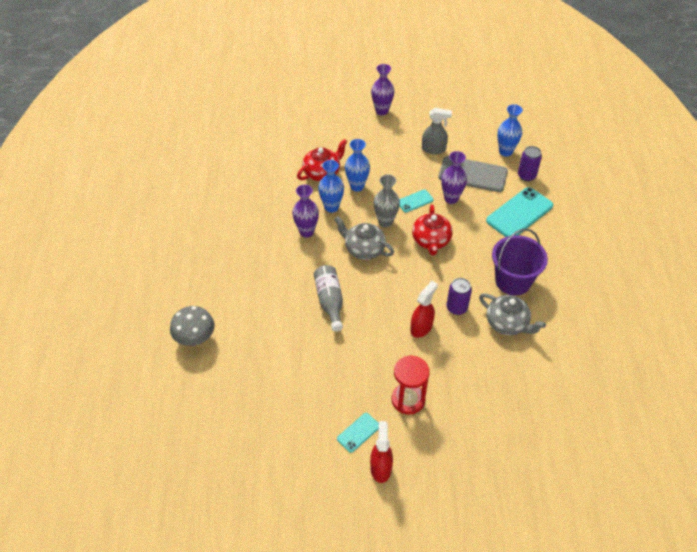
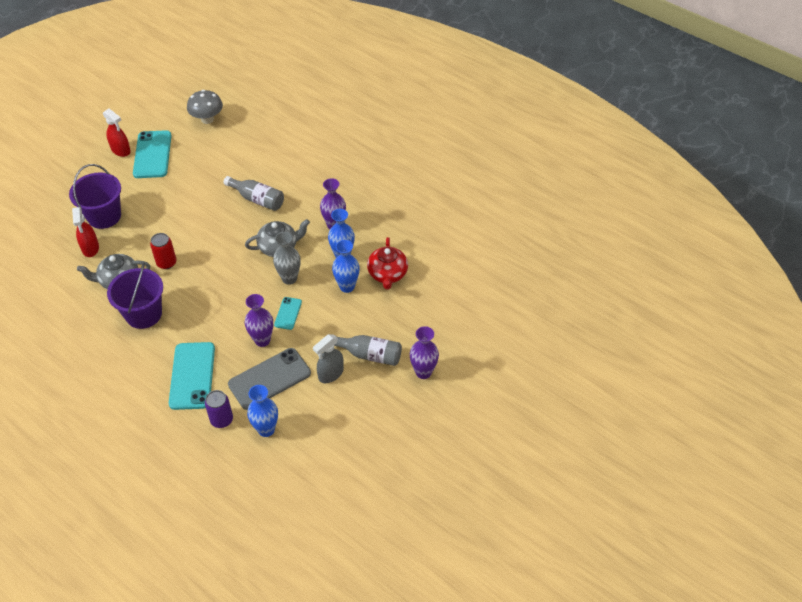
camera: 130 degrees right, 0 degrees up
(195, 338) = (308, 122): grey mushroom -> grey mushroom (207, 119)
(358, 432) = (152, 154): turquoise phone -> turquoise phone, size x1.95
(398, 141) = (369, 355): none -> grey bottle
(408, 400) = (141, 189): red hourglass -> none
(421, 327) = (177, 232): red spray bottle -> red spray bottle (90, 248)
(431, 241) = (238, 293): red teapot -> none
(457, 308) = (166, 263): purple can -> red can
(465, 399) = (104, 216): none -> purple bucket

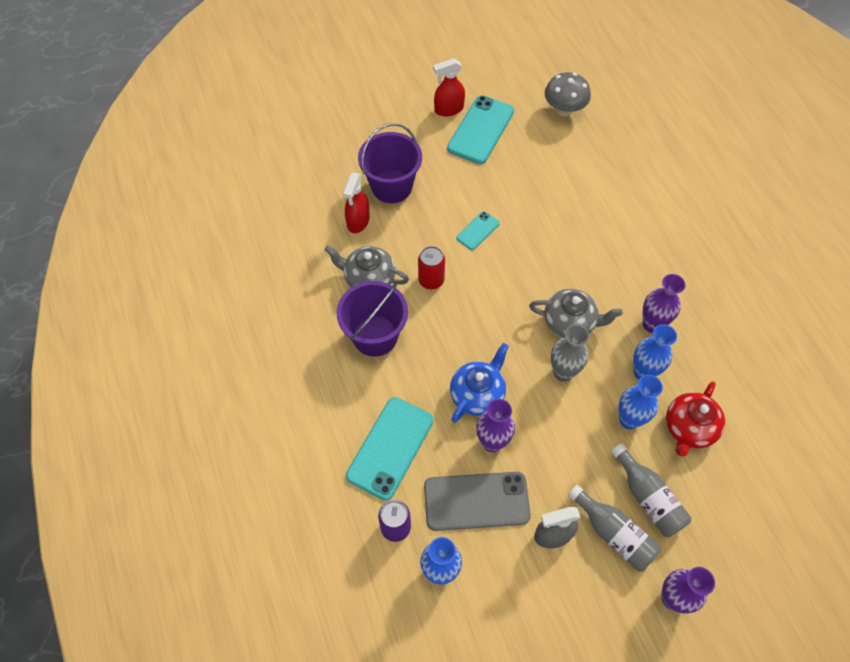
camera: 30 degrees right, 10 degrees up
(121, 150) = (448, 109): red spray bottle -> red spray bottle turned 90 degrees clockwise
(237, 317) = (477, 394): none -> blue teapot
(257, 199) = (574, 244): grey bottle -> grey bottle (648, 498)
(288, 313) = (539, 420): turquoise phone -> turquoise phone (478, 231)

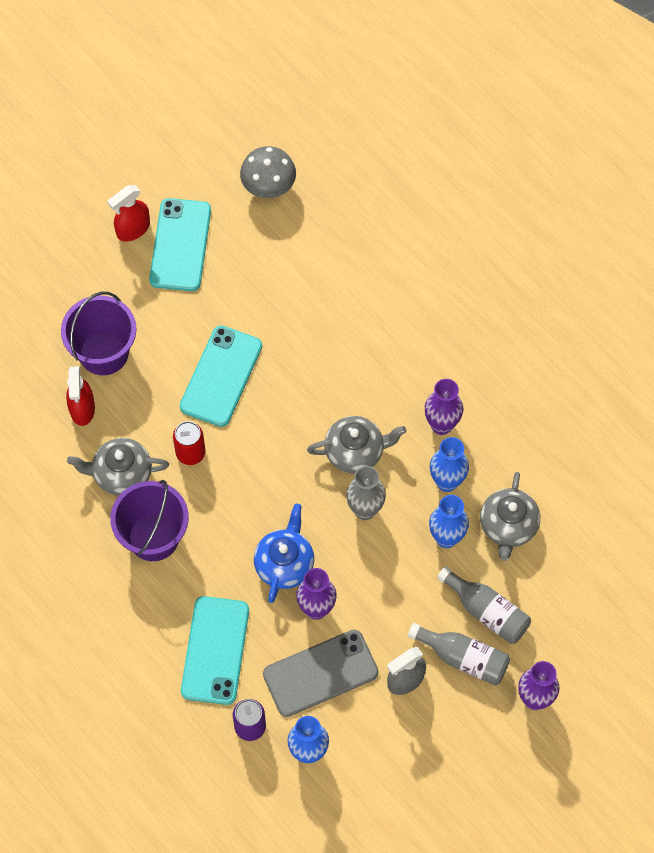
camera: 20 degrees left, 5 degrees up
(478, 231) = (221, 376): turquoise phone -> turquoise phone, size x1.95
(689, 428) = (508, 526): red teapot -> grey teapot

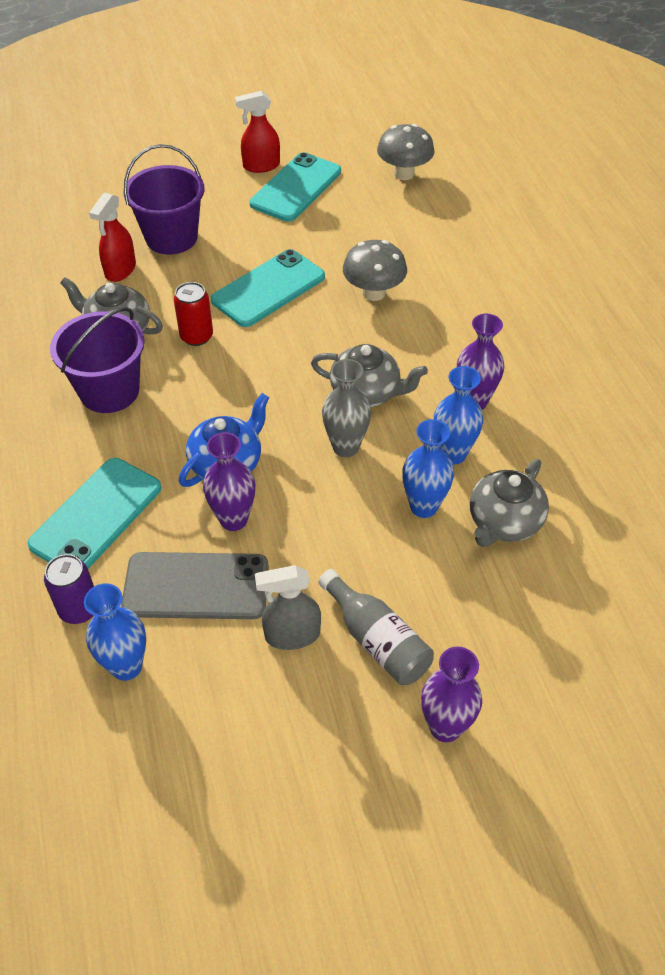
camera: 25 degrees right, 15 degrees down
(311, 344) = (373, 293): none -> grey mushroom
(486, 611) = (433, 600): grey bottle -> none

